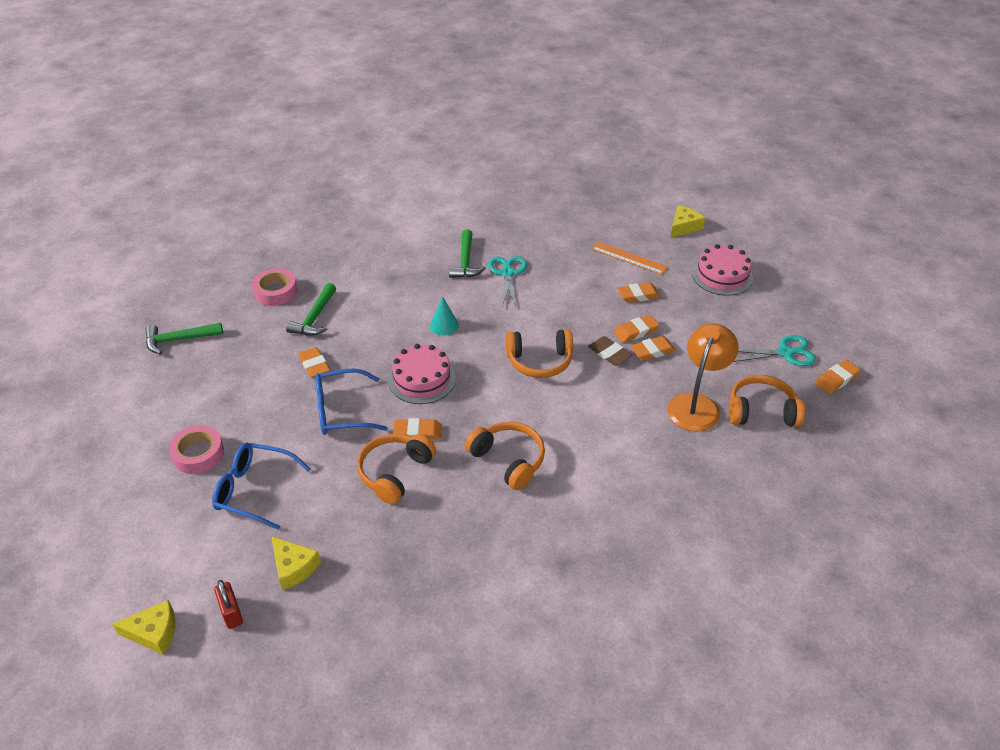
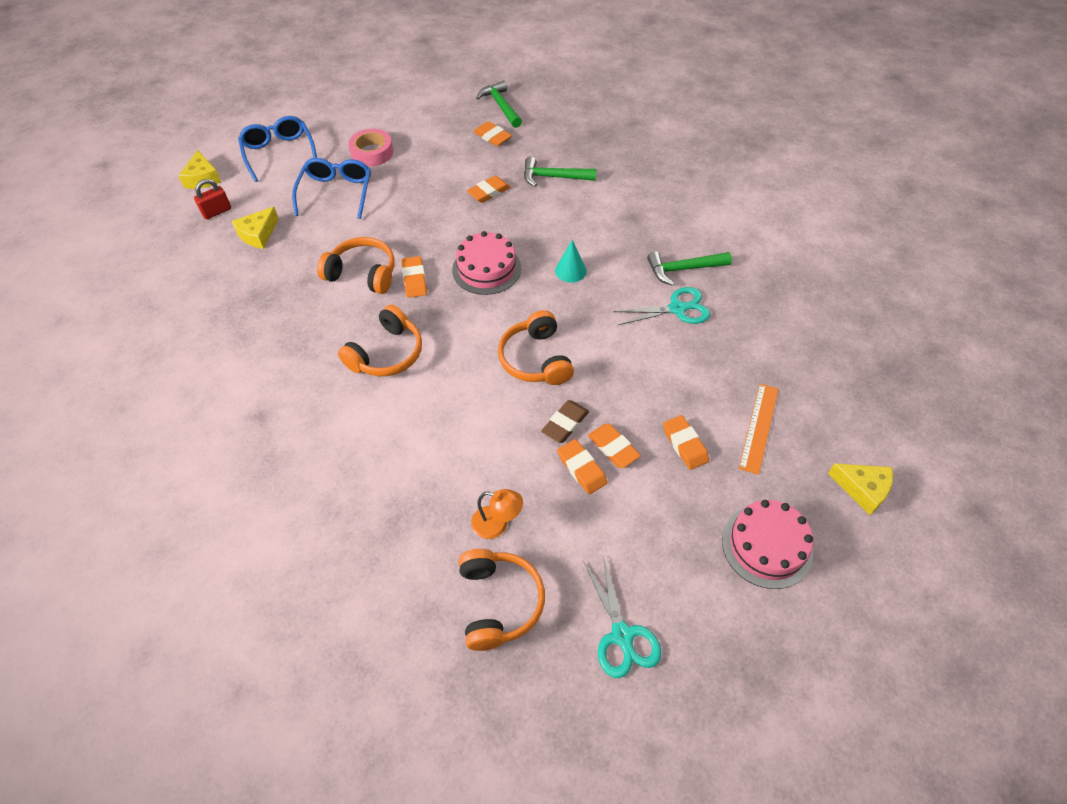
camera: 80 degrees right, 10 degrees up
(275, 291) = (582, 144): pink tape -> none
(341, 411) = (433, 222): blue glasses -> blue glasses (279, 153)
(697, 404) = (497, 524): orange lamp -> orange lamp, size x0.56
(836, 379) = (583, 710): orange eraser -> orange eraser (492, 137)

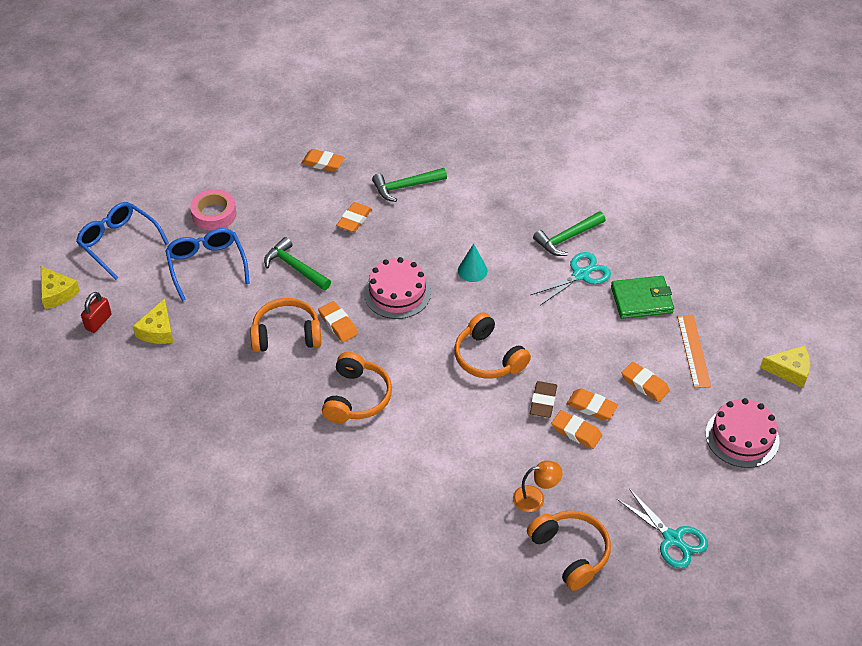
camera: 25 degrees left, 5 degrees down
(501, 106) = (311, 128): green hammer -> green hammer (295, 267)
(729, 354) = (641, 300): none -> green wallet

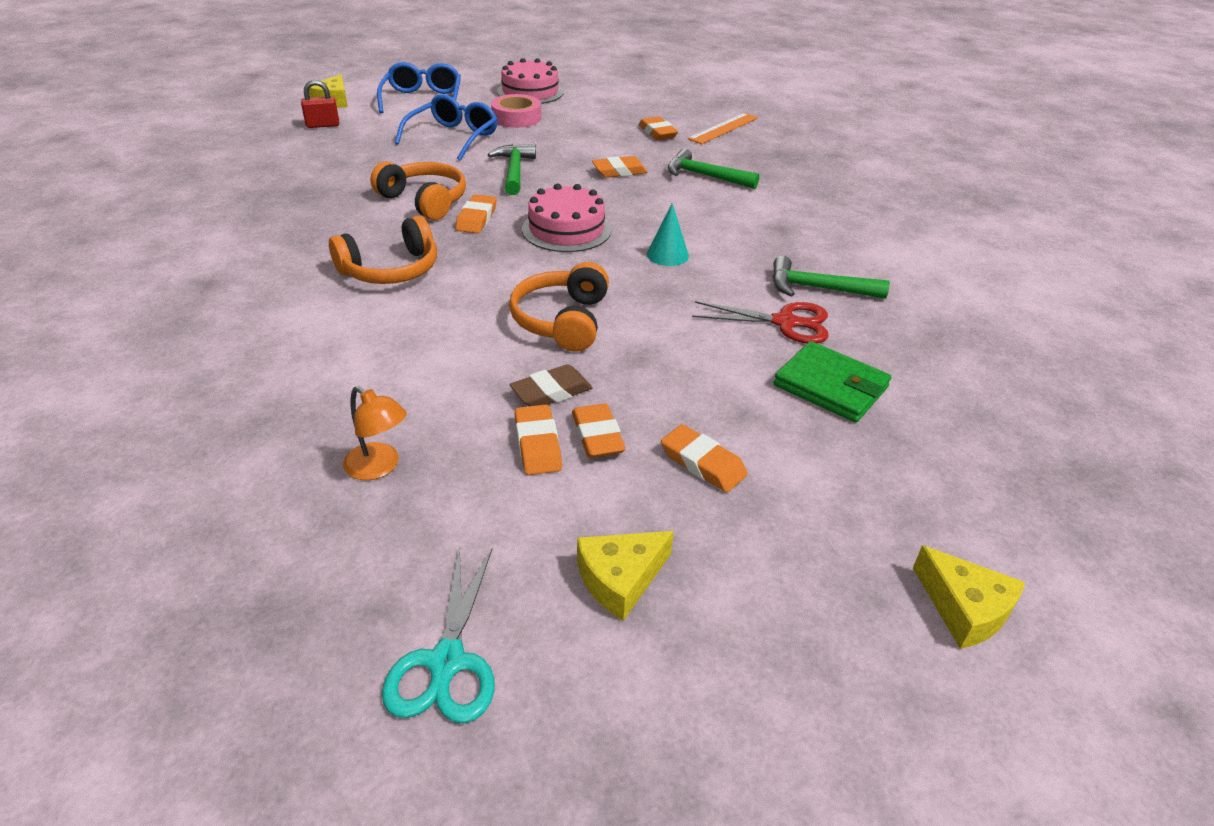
camera: 45 degrees right, 10 degrees down
(158, 330) = (346, 149): yellow cheese -> yellow cheese (620, 579)
(570, 552) = (307, 554): orange headphones -> none
(580, 275) = (785, 322): turquoise scissors -> red scissors
(645, 384) = (703, 463): orange eraser -> orange eraser turned 45 degrees counterclockwise
(693, 351) = (829, 478): orange ruler -> orange ruler (723, 128)
(742, 437) = (755, 628): pink cake -> pink cake (530, 92)

